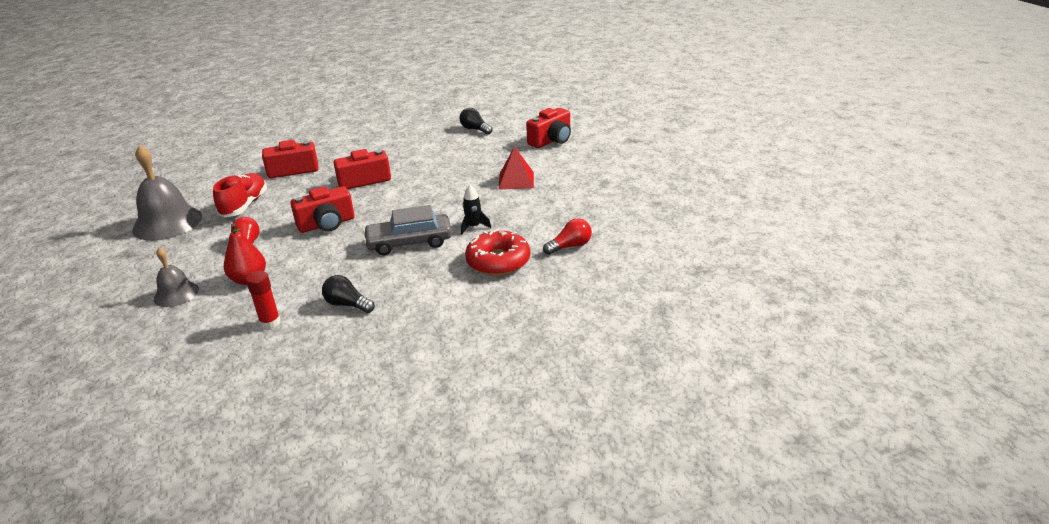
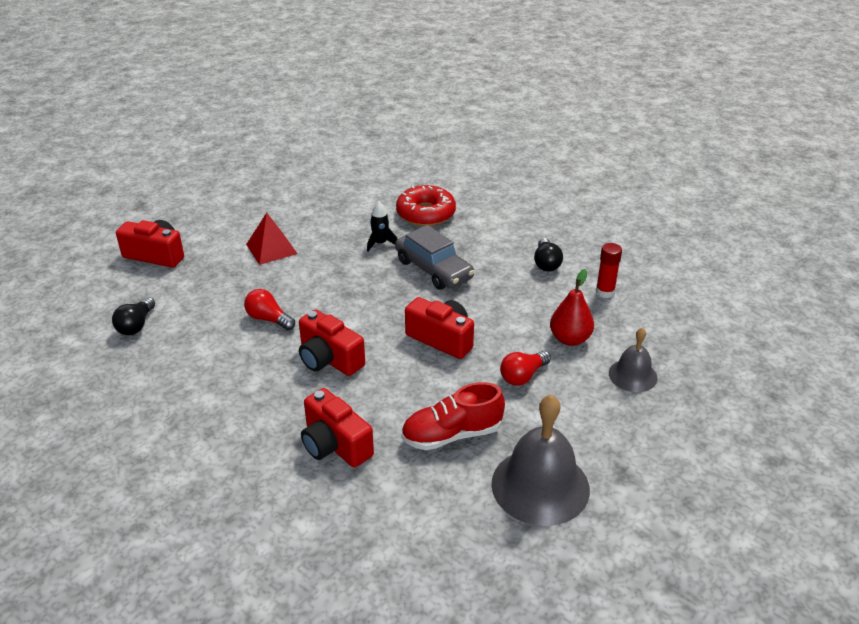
camera: 120 degrees left, 5 degrees up
(570, 246) = (378, 188): red light bulb -> red light bulb (268, 319)

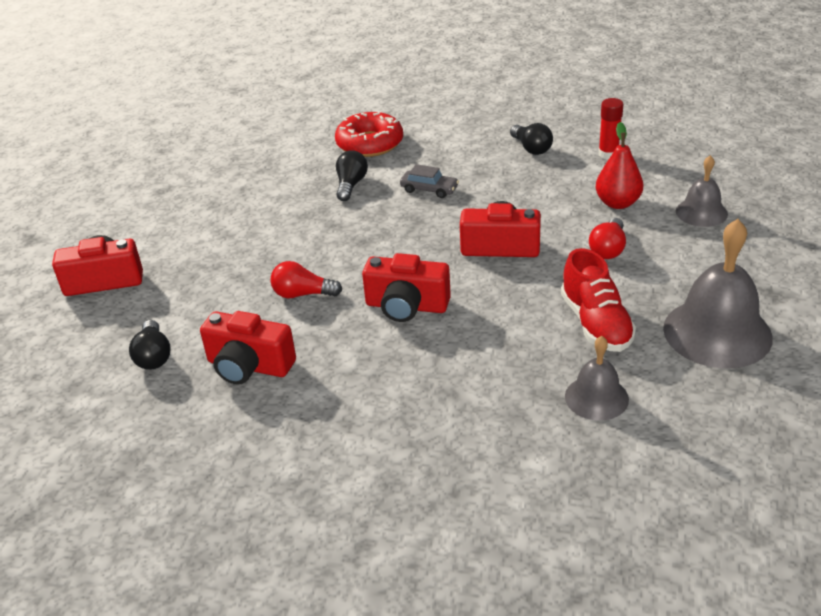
camera: 25 degrees left, 0 degrees up
(271, 249) = (236, 229): red pyramid -> none
(335, 445) = (493, 379): red camera -> red camera (249, 366)
(380, 243) = (351, 185): black rocket -> black light bulb
(394, 495) = (596, 397): none -> grey bell
(434, 269) = (429, 189): grey car -> grey car, size x0.56
(452, 435) = (596, 323): red shoe -> red shoe turned 60 degrees counterclockwise

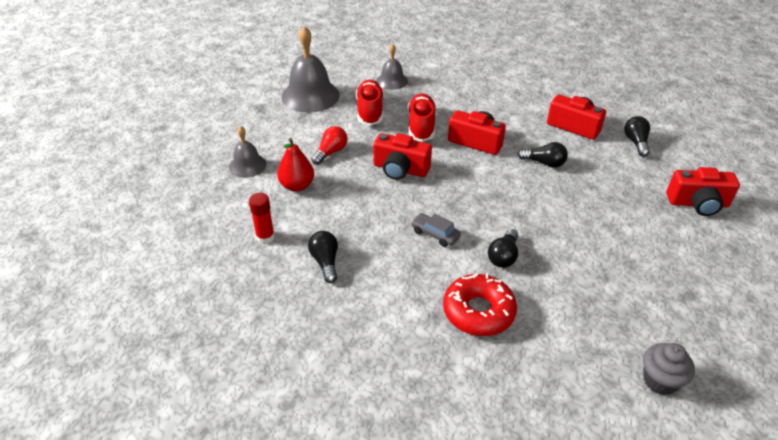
camera: 170 degrees left, 5 degrees up
(215, 134) = (660, 380): none -> grey cupcake
(303, 294) = (544, 163): red light bulb -> black light bulb
(499, 314) = (421, 126): none -> red shoe

